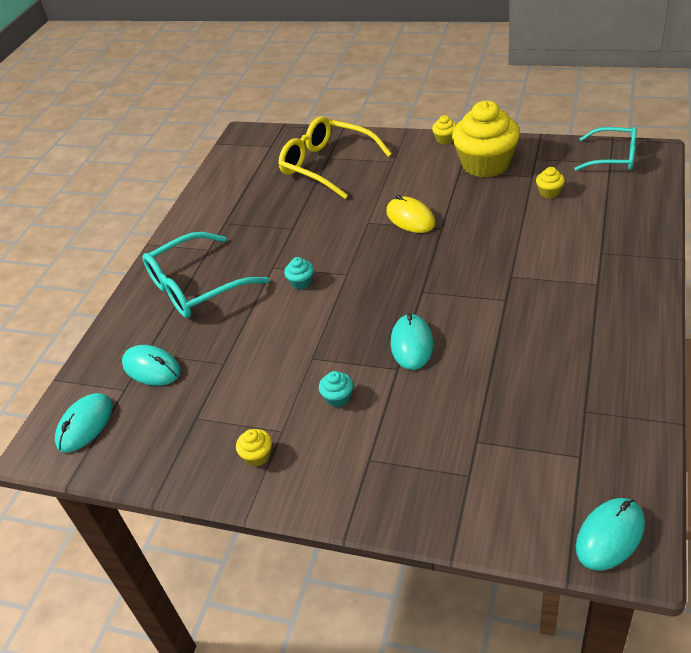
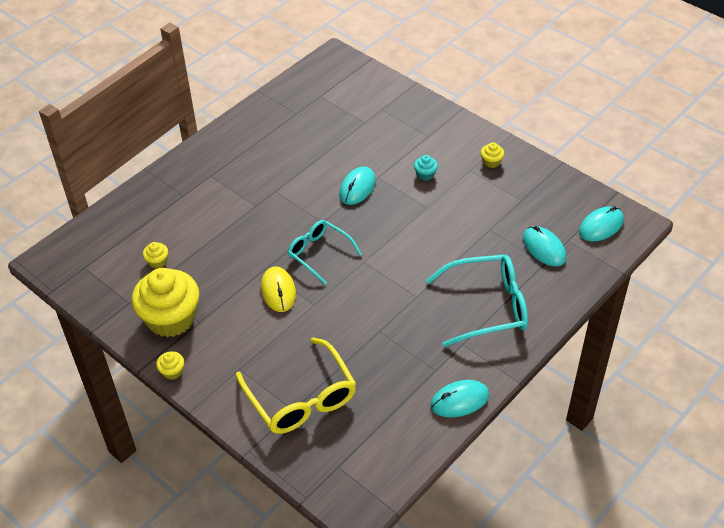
camera: 160 degrees left, 5 degrees up
(301, 282) = (401, 270): turquoise cupcake -> none
(610, 535) = (338, 64): turquoise mouse -> turquoise mouse (459, 400)
(613, 157) = (76, 271): turquoise glasses -> turquoise glasses (319, 254)

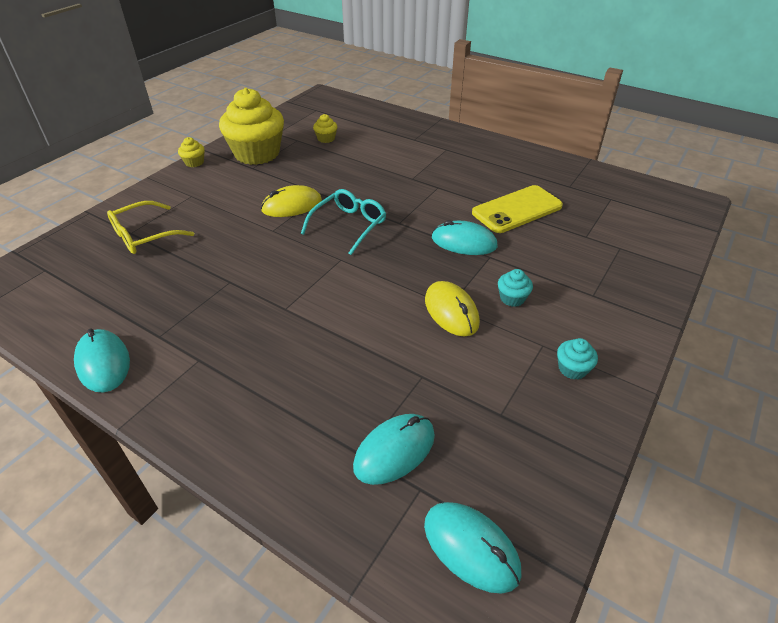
camera: 80 degrees right, 5 degrees down
(301, 397) = (145, 235): yellow glasses -> yellow glasses, size x0.65
(321, 150) = (517, 210): none -> yellow phone
(433, 207) = (451, 311): none -> yellow mouse
(486, 307) = (265, 381): turquoise glasses -> none
(491, 162) = (572, 369): yellow cupcake -> turquoise cupcake

